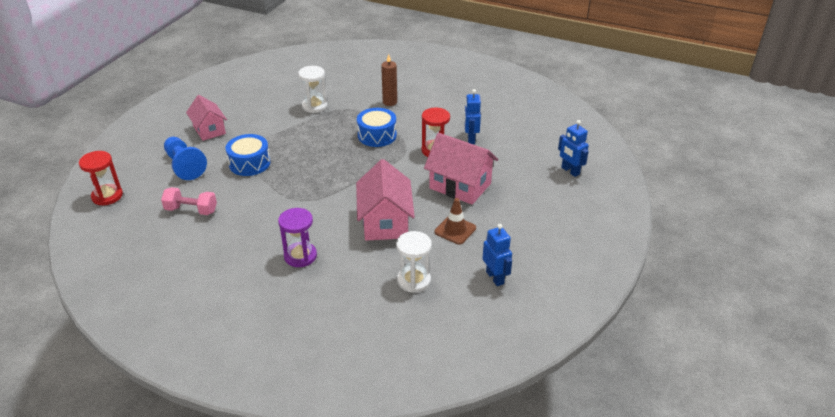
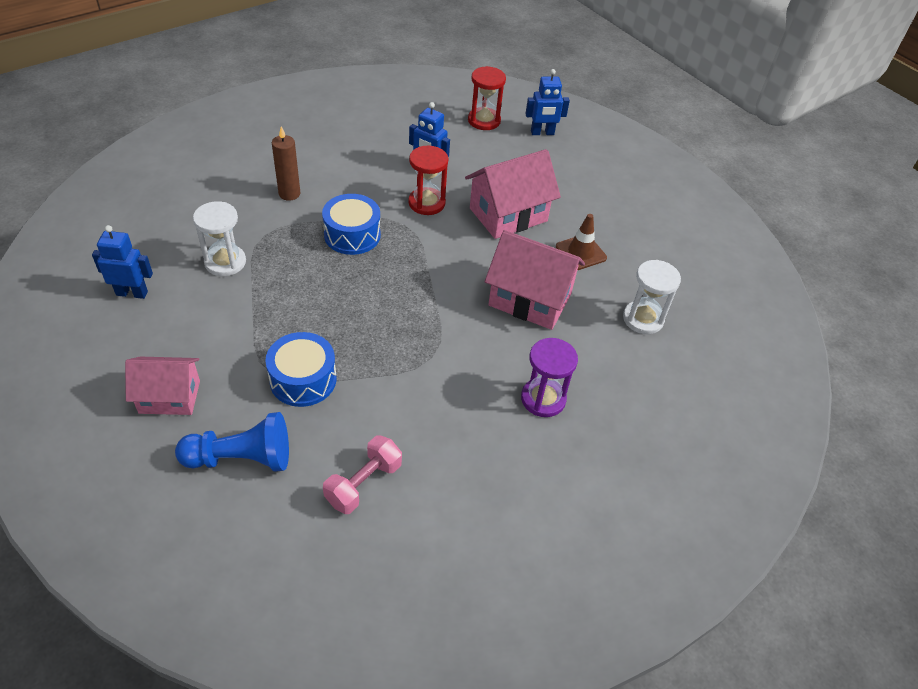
camera: 65 degrees left, 10 degrees up
(107, 196) = (237, 589): red hourglass -> red hourglass (484, 120)
(495, 277) = (671, 259): blue robot -> blue robot (132, 293)

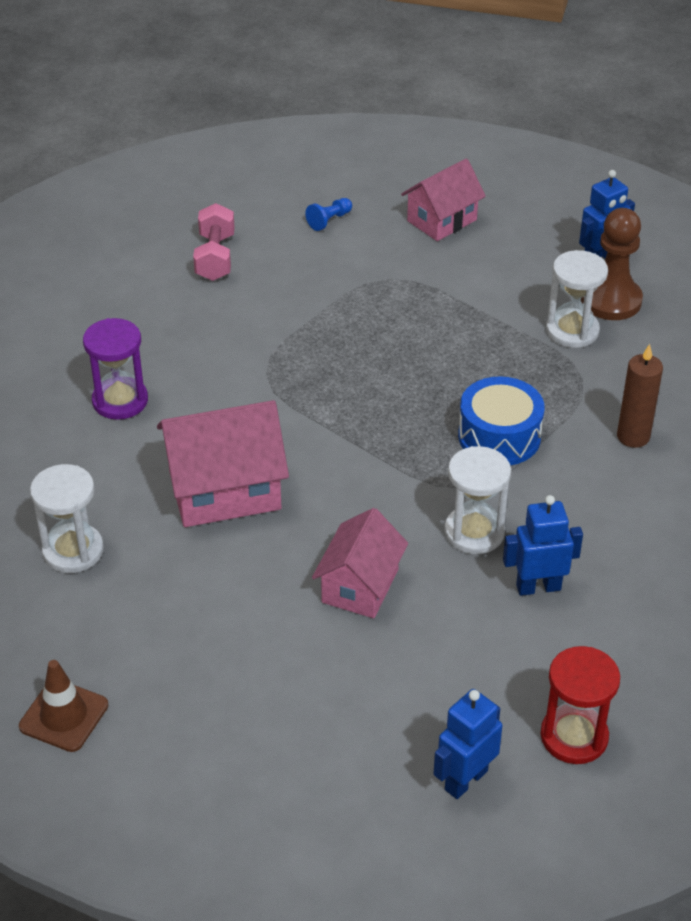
camera: 145 degrees right, 5 degrees down
(174, 264) = (611, 300): none -> brown pawn
(241, 458) = (329, 220): blue pawn -> blue pawn, size x0.47
(303, 379) = (356, 289): blue drum -> none
(426, 203) = (474, 532): red hourglass -> white hourglass
(508, 215) = (360, 586): pink house -> pink house, size x0.66
(581, 252) = (218, 592): brown traffic cone -> brown traffic cone (64, 716)

